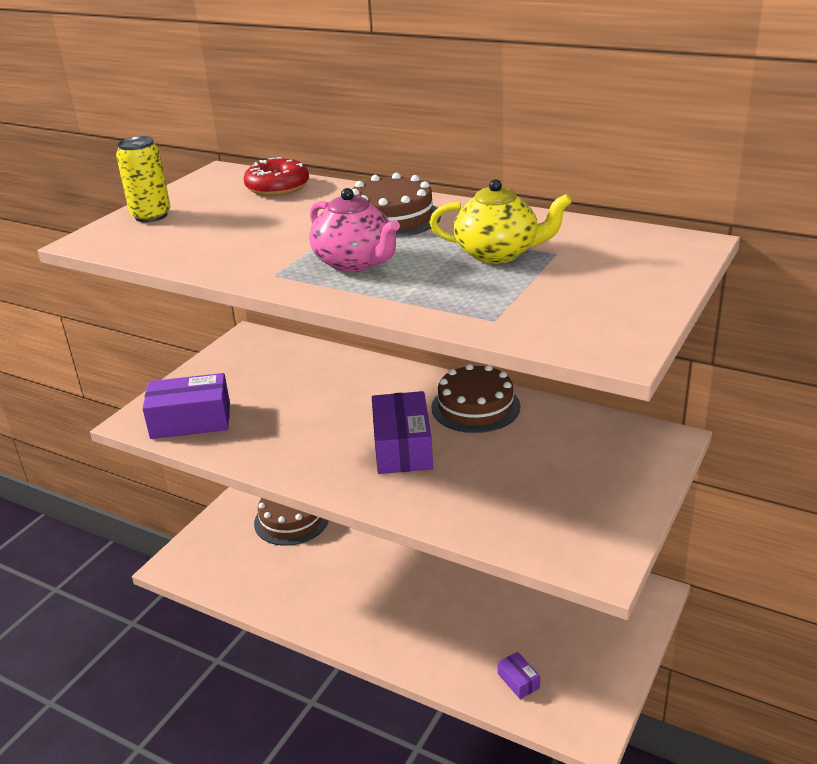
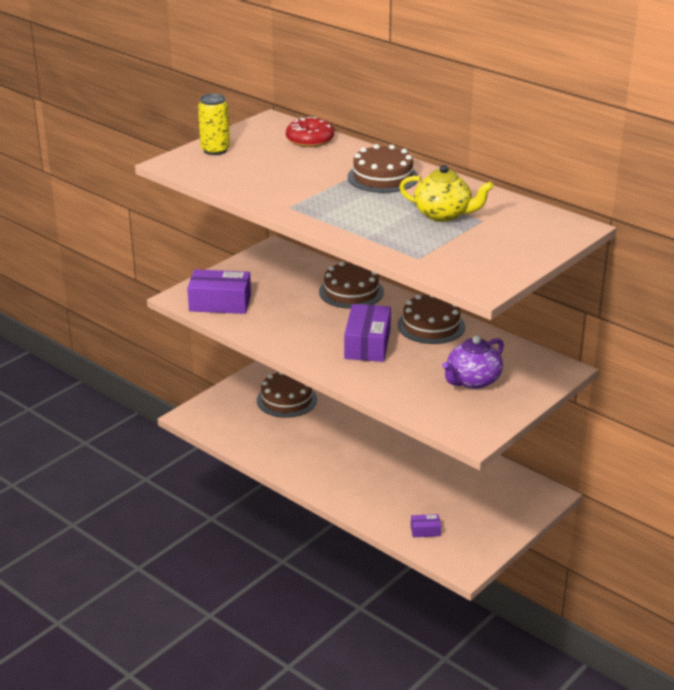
camera: 10 degrees right, 0 degrees up
(355, 263) = (345, 207): pink teapot -> none
(359, 378) = (351, 292): none -> brown cake
(518, 681) = (425, 531): purple box -> purple box turned 75 degrees counterclockwise
(561, 477) = (472, 381): none -> purple teapot

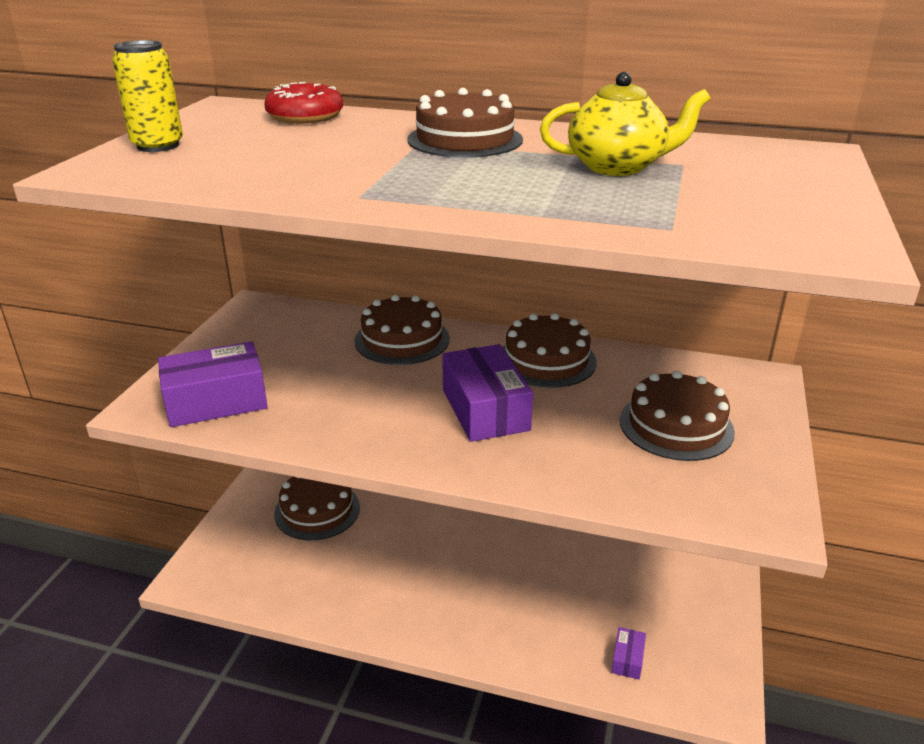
camera: 25 degrees left, 0 degrees up
(425, 531) = (627, 659): purple box -> purple box turned 45 degrees counterclockwise
(472, 381) = (676, 426): purple teapot -> brown cake

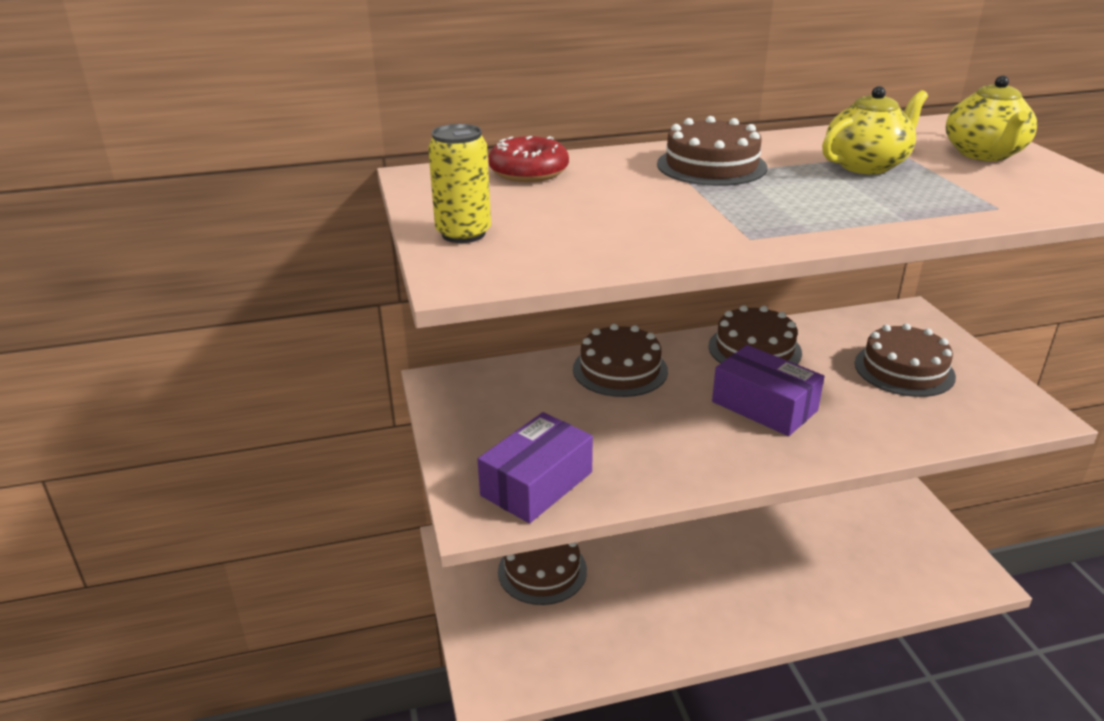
camera: 30 degrees left, 0 degrees up
(627, 659) = (897, 578): purple box -> none
(779, 182) = (984, 154): none -> yellow teapot

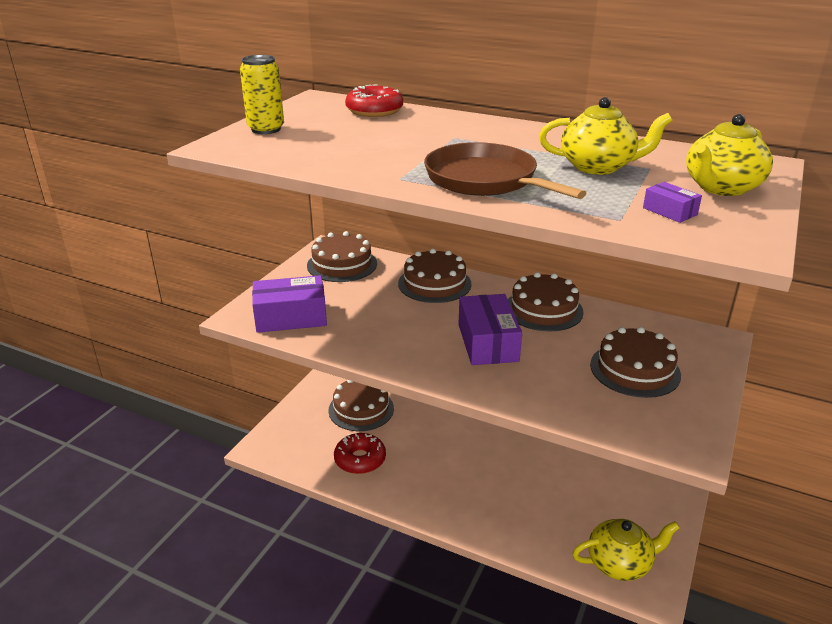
camera: 40 degrees right, 0 degrees up
(613, 626) = (360, 459): none -> red donut
(711, 165) = (488, 137): brown cake -> brown cake (342, 264)
(821, 211) = (484, 180): none -> brown pan
(933, 571) = (620, 563): none -> yellow teapot
(1007, 187) = (669, 211): none -> purple box

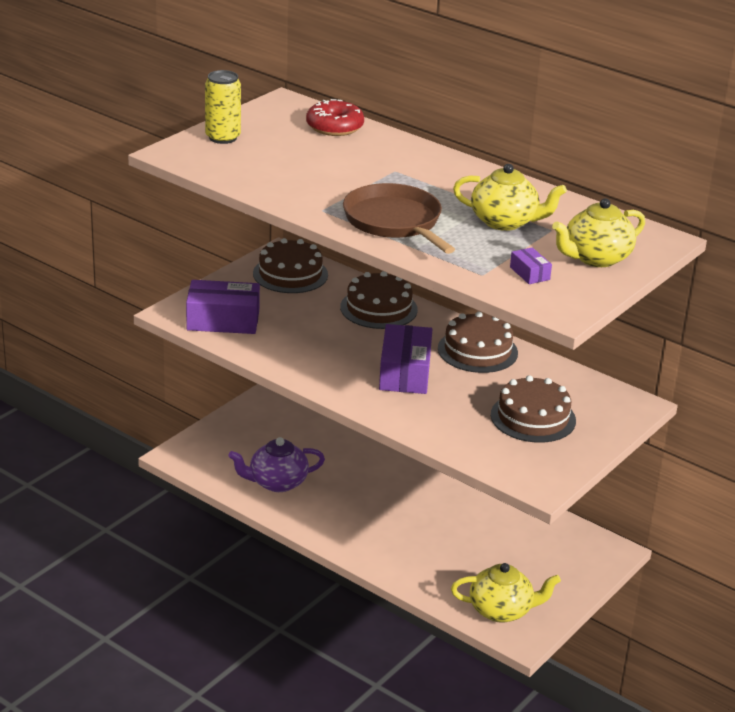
camera: 10 degrees right, 0 degrees up
(360, 459) = (277, 483): red donut -> purple teapot
(361, 409) = (293, 436): brown cake -> none

